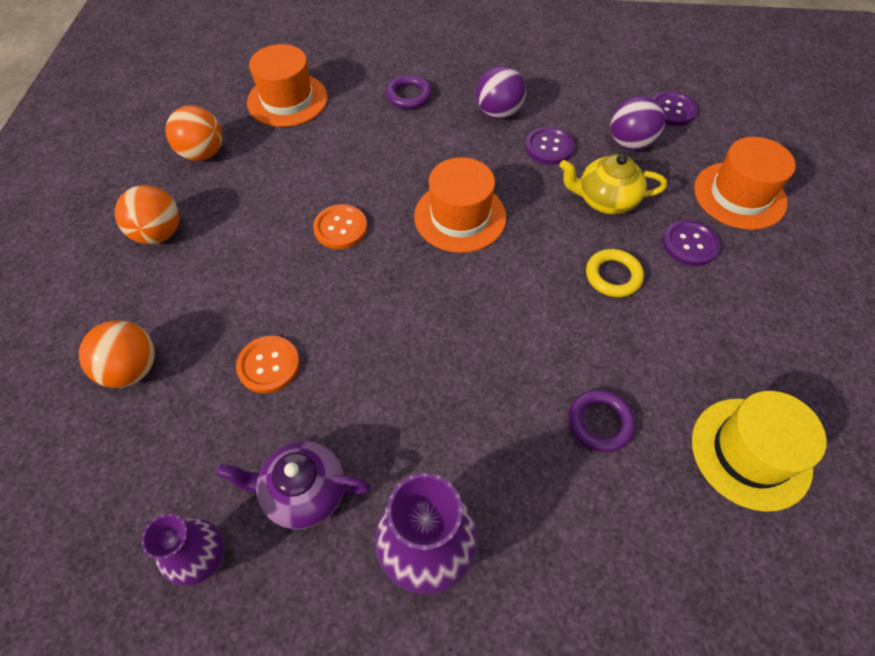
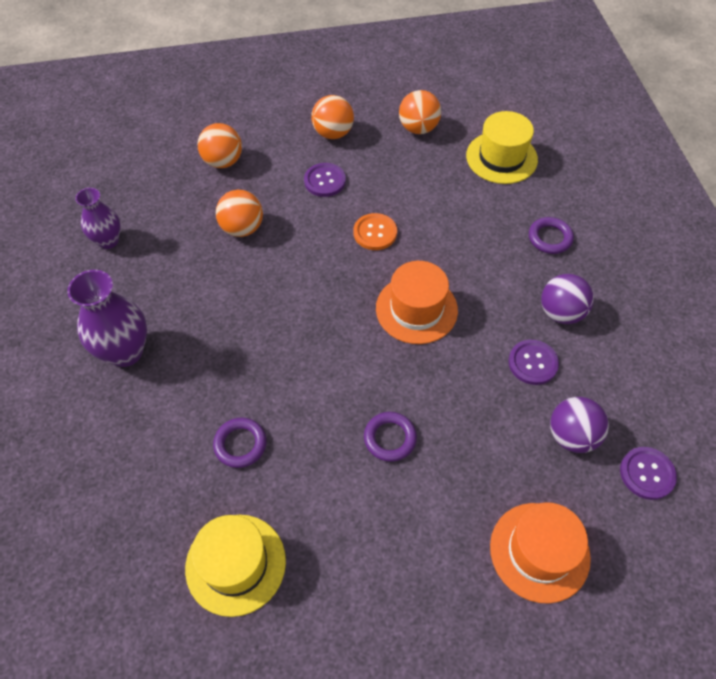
camera: 75 degrees right, 0 degrees up
(268, 365) = (242, 228): orange button -> orange ball
(287, 100) = (501, 157): orange hat -> yellow hat
(303, 492) = (156, 275): purple teapot -> none
(605, 200) = (481, 421): yellow teapot -> none
(613, 276) = (390, 438): yellow ring -> purple ring
(689, 244) = (451, 503): purple button -> purple button (325, 181)

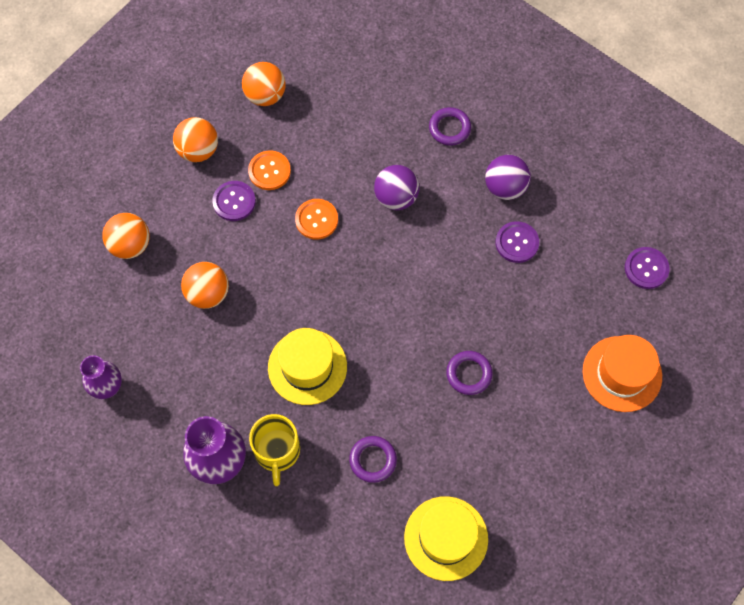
camera: 40 degrees left, 10 degrees up
(174, 377) = (277, 451): none -> yellow mug
(371, 178) = (269, 171): none -> orange button
(416, 309) = (403, 261): orange hat -> none
(501, 157) = (355, 78): yellow hat -> yellow hat (307, 367)
(572, 435) = (582, 278): purple ball -> purple ball (396, 197)

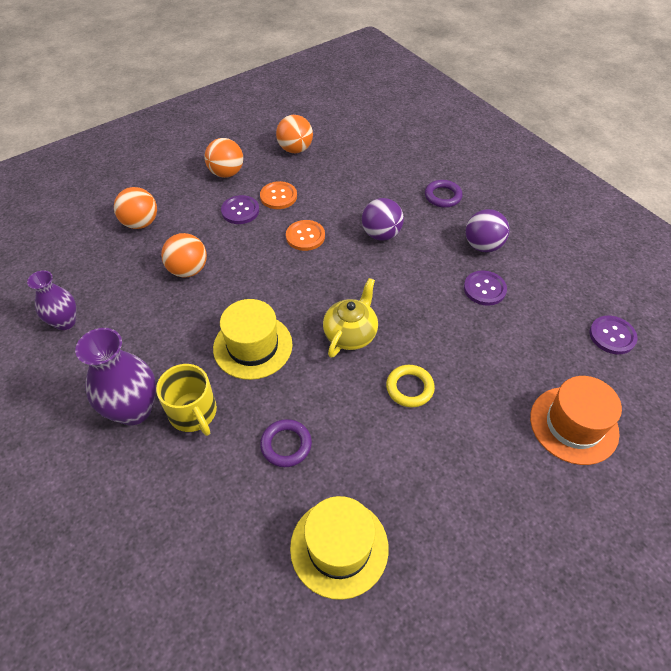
camera: 15 degrees right, 15 degrees down
(277, 451) = (193, 413): yellow mug -> yellow mug turned 45 degrees counterclockwise
(398, 329) = (350, 334): none -> yellow teapot
(469, 374) = (409, 388): purple ring -> yellow ring

